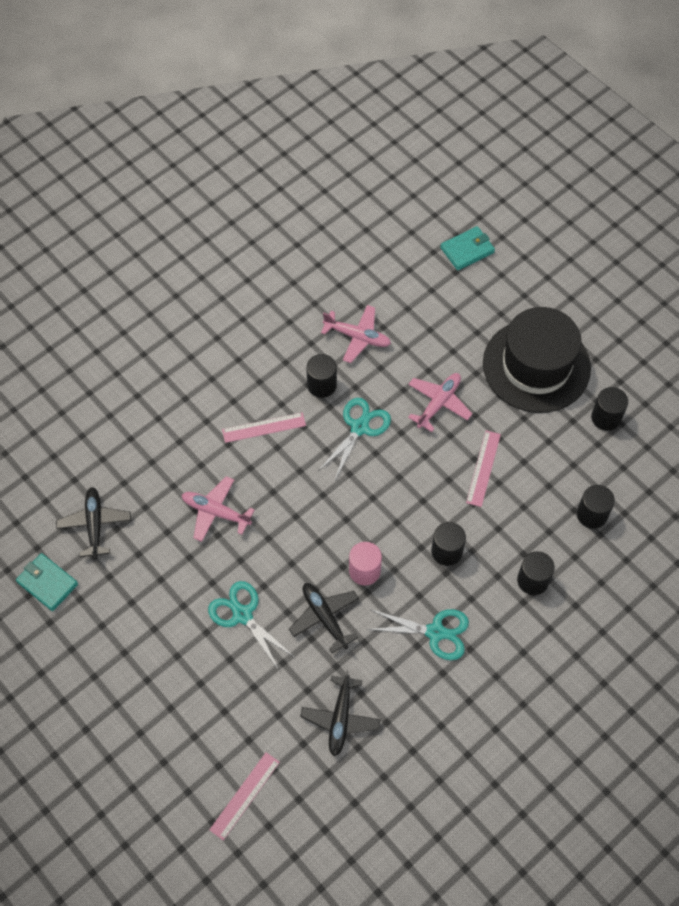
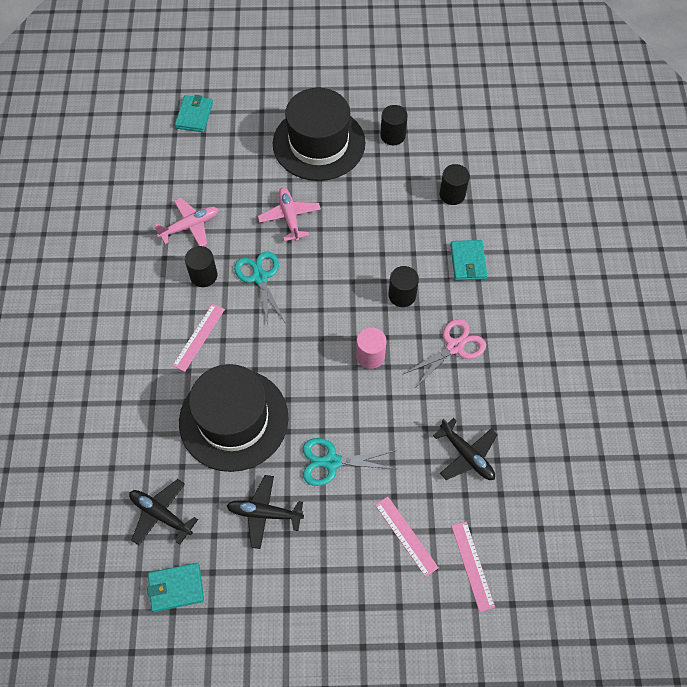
camera: 50 degrees left, 0 degrees up
(215, 512) = (233, 419): pink plane -> black hat
(324, 617) = (382, 408): black plane -> black plane (264, 513)
(435, 632) = (454, 347): turquoise scissors -> pink scissors
(483, 468) = (362, 228): pink ruler -> pink ruler (406, 536)
(533, 580) = (468, 262): black cylinder -> turquoise wallet

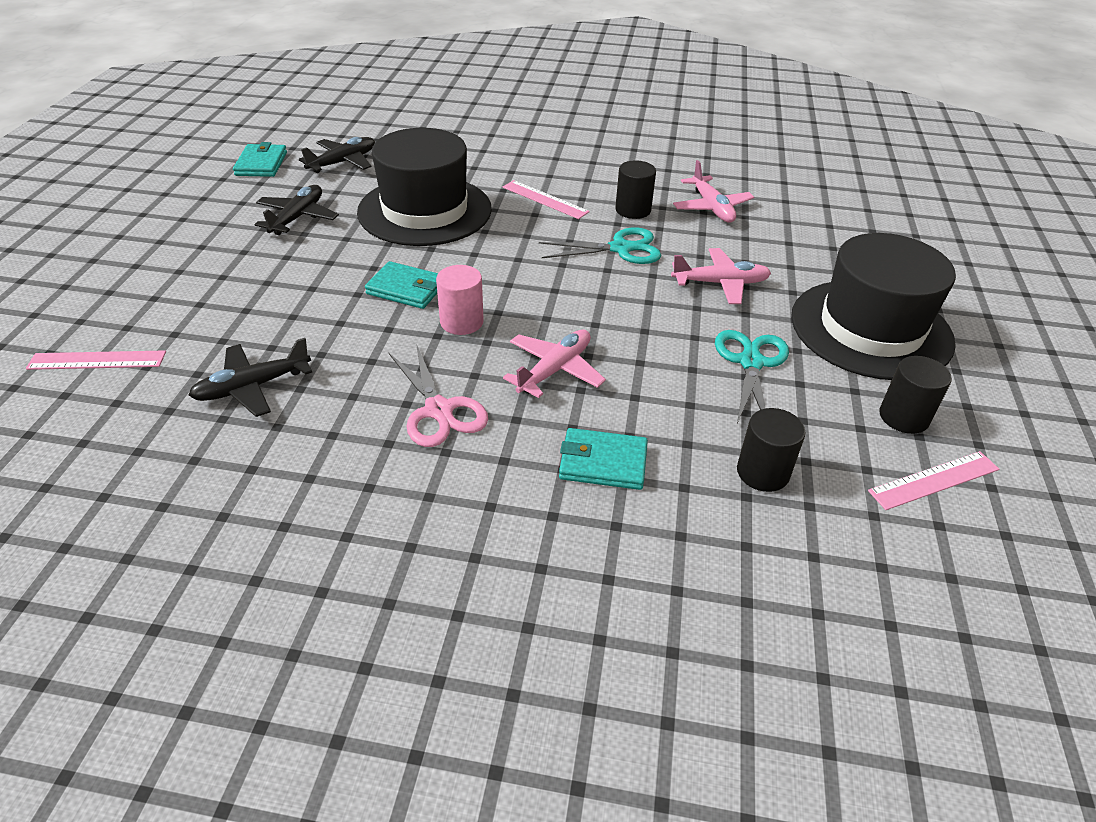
camera: 100 degrees right, 20 degrees down
(194, 115) = (906, 227): turquoise wallet -> turquoise wallet (406, 289)
(332, 462) = (326, 269): turquoise scissors -> turquoise scissors (751, 362)
(402, 295) = (555, 370): black cylinder -> pink plane
(406, 536) = (186, 311): pink ruler -> pink ruler (934, 480)

